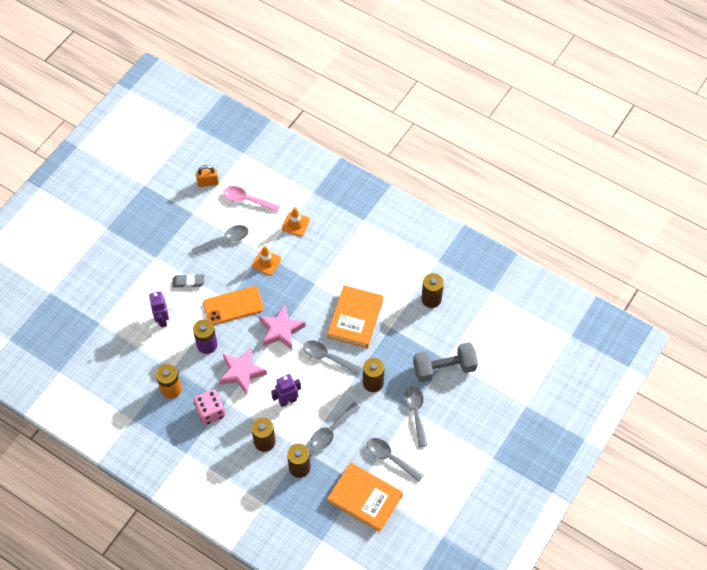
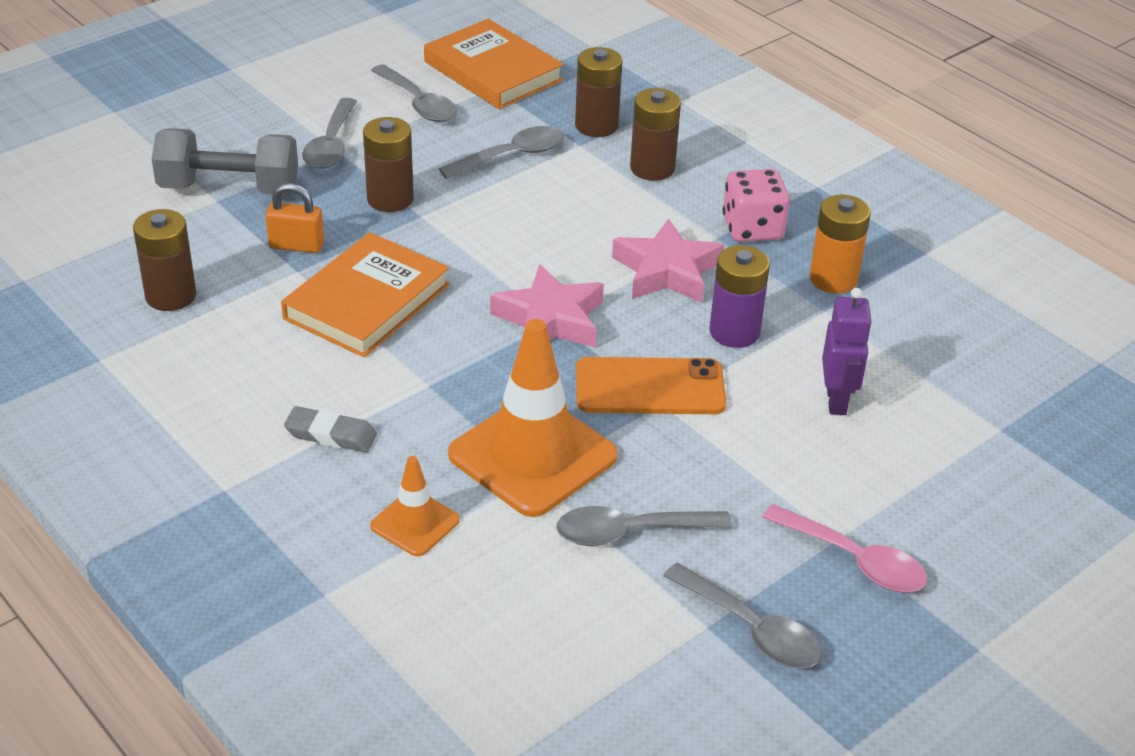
camera: 165 degrees left, 20 degrees down
(188, 282) = (753, 461): grey eraser -> grey eraser (331, 435)
(208, 182) = (636, 703): orange padlock -> orange padlock (296, 245)
(247, 200) = (530, 620): pink spoon -> pink spoon (854, 560)
(266, 262) = (532, 455): orange traffic cone -> orange traffic cone, size x1.98
(287, 400) = (582, 211): purple robot -> none
(327, 357) = (465, 254): grey spoon -> grey spoon (751, 629)

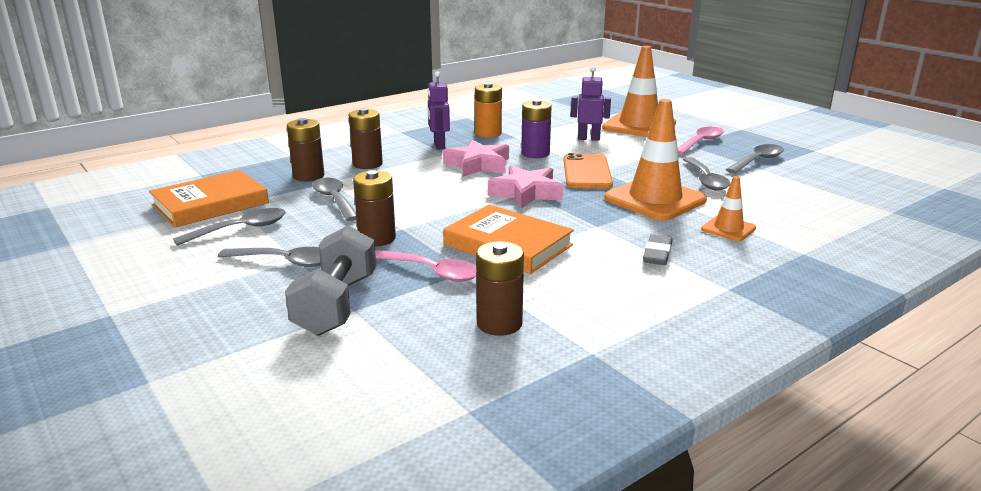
camera: 85 degrees left, 15 degrees down
(296, 245) = (432, 272): orange padlock -> pink spoon
(752, 228) = (439, 146): pink dice -> purple robot
(944, 479) = (639, 126): none -> orange traffic cone

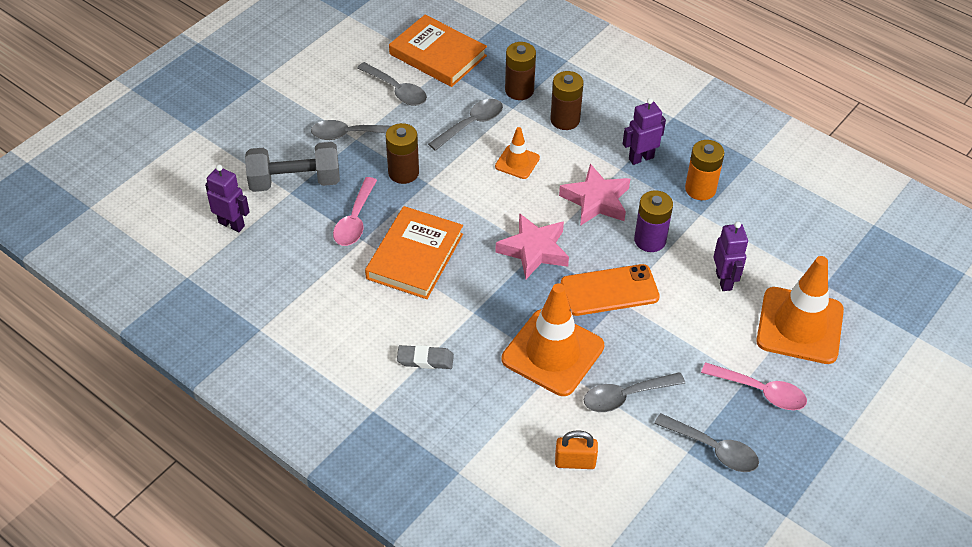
camera: 75 degrees right, 25 degrees up
(285, 262) = (350, 134): grey spoon -> grey spoon turned 90 degrees clockwise
(383, 360) = (232, 224): none -> purple robot
(499, 323) = (287, 273): brown battery -> none
(728, 229) = (497, 413): orange traffic cone -> orange traffic cone (517, 162)
(780, 205) = (575, 462): none -> orange padlock

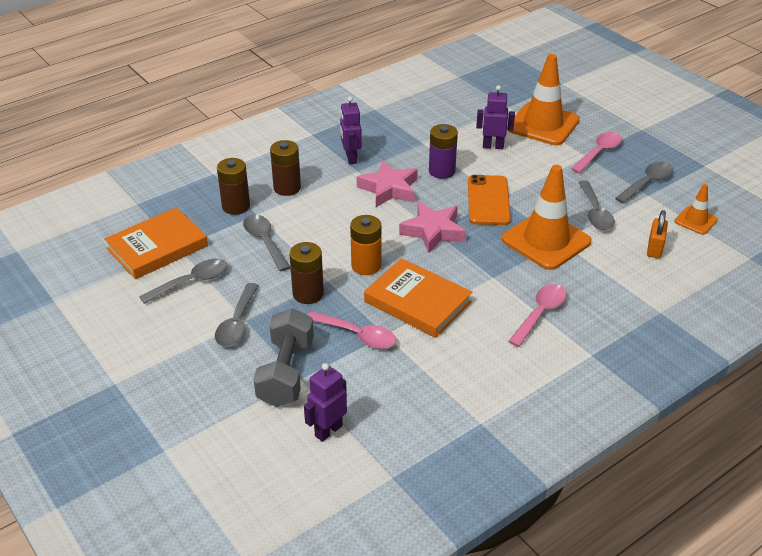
camera: 75 degrees left, 10 degrees down
(425, 360) = (540, 313): grey eraser -> pink spoon
(517, 162) = (326, 223): orange traffic cone -> orange traffic cone (695, 220)
(700, 189) = (397, 137): orange battery -> orange battery (366, 265)

